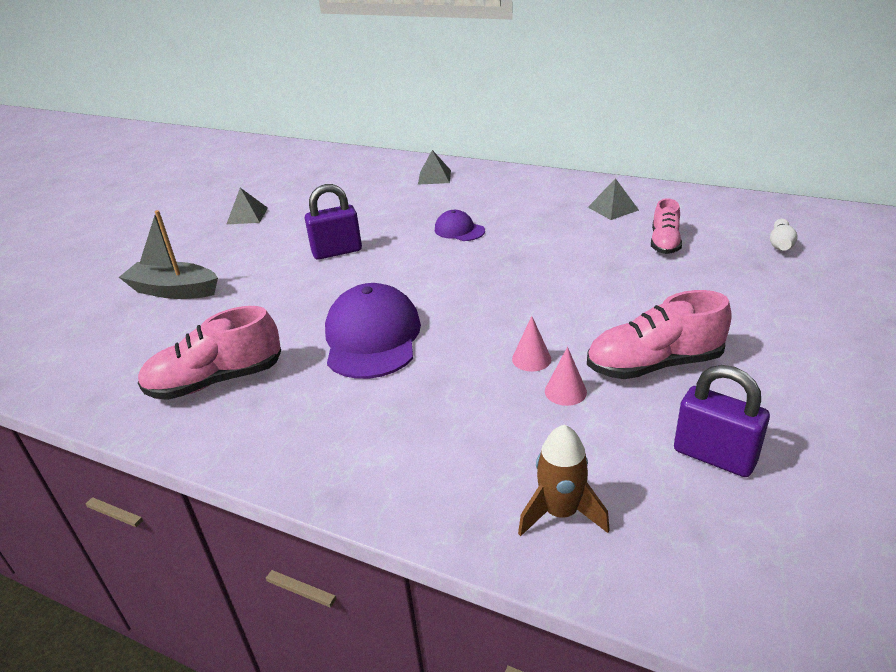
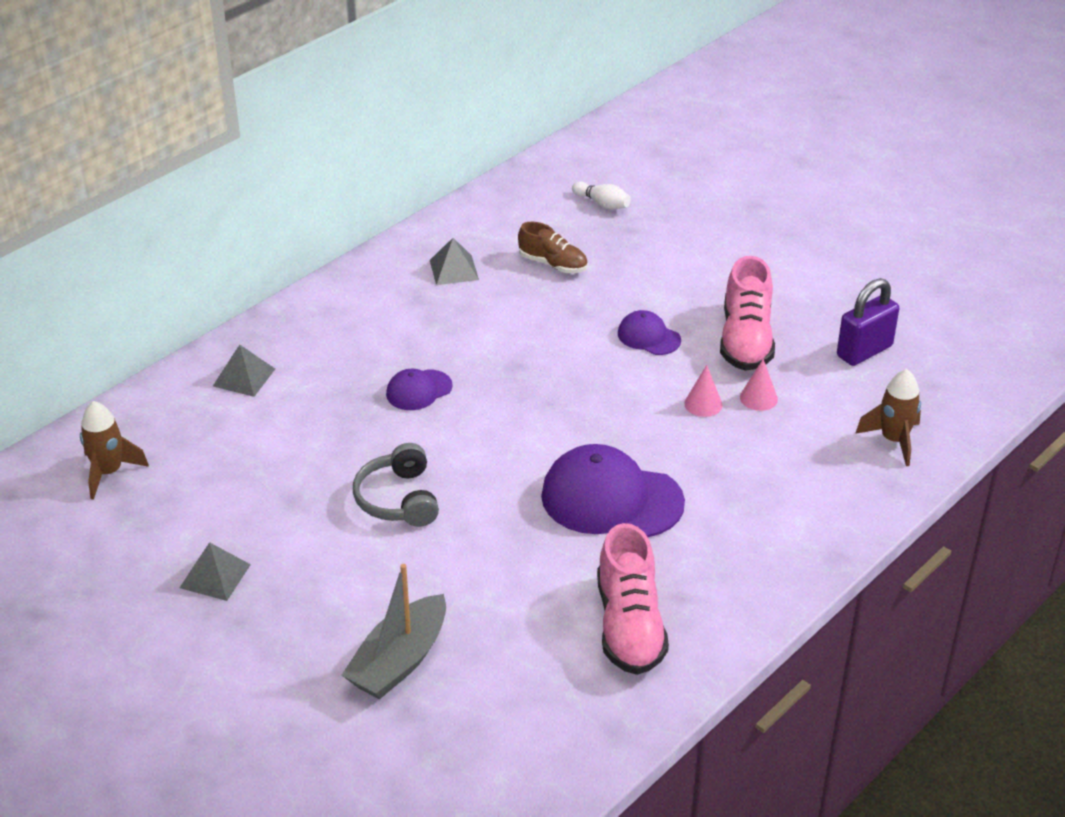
camera: 75 degrees left, 5 degrees up
(328, 168) = (108, 472): none -> brown rocket
(337, 251) = (399, 499): purple padlock -> grey headphones
(608, 308) = (648, 337): none -> purple cap
(664, 243) = (553, 264): pink shoe -> brown shoe

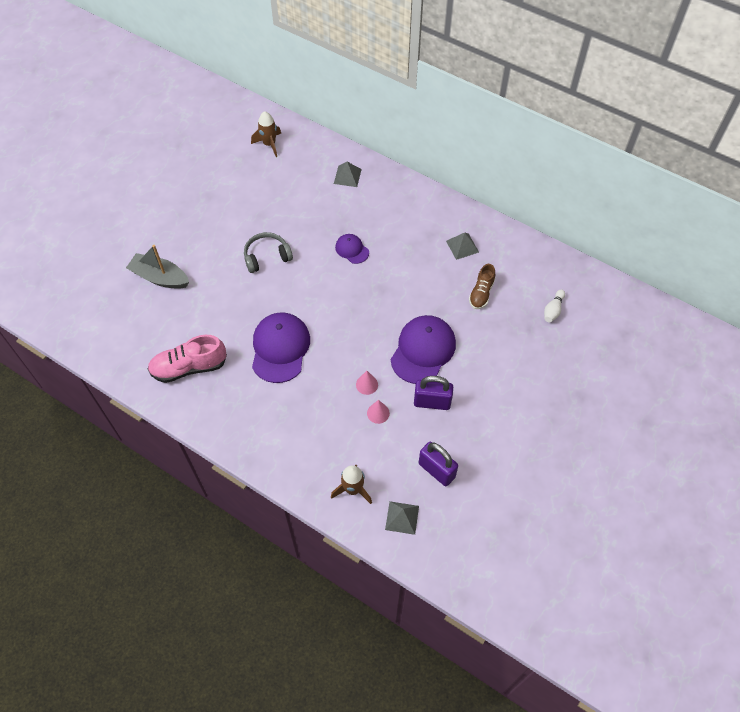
camera: 80 degrees right, 20 degrees up
(215, 576) = (207, 199): grey pyramid -> grey pyramid (402, 517)
(648, 337) = (423, 350): purple cap -> purple cap, size x1.95
(746, 340) = (432, 402): pink shoe -> purple padlock

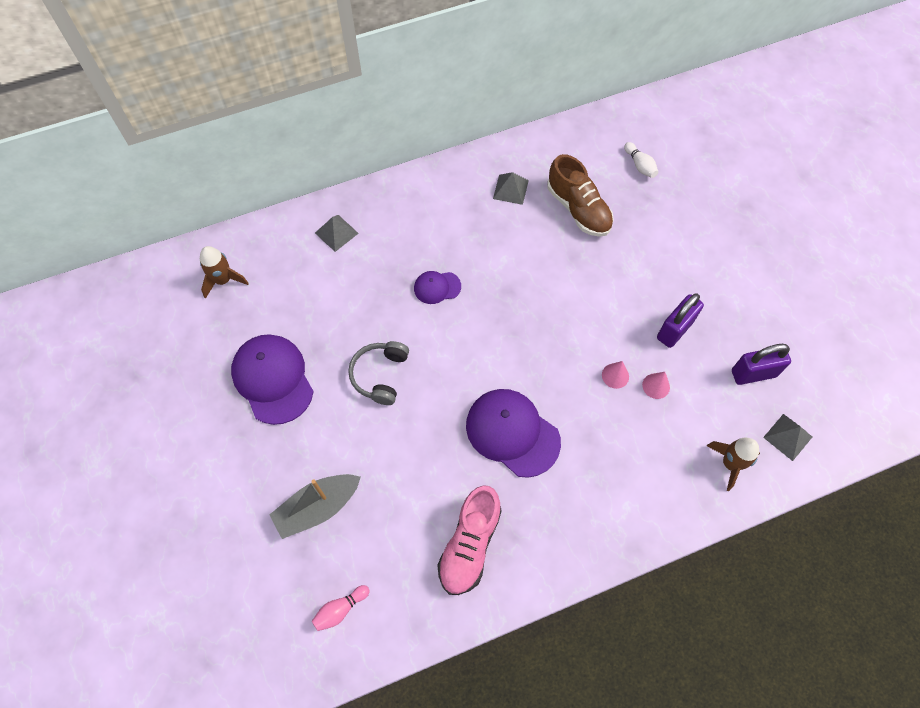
camera: 55 degrees left, 5 degrees up
(107, 325) = (340, 609): none -> pink bowling pin
(423, 350) = (609, 300): purple cap -> purple cap (273, 379)
(481, 293) = (578, 209): brown shoe -> brown shoe, size x1.59

